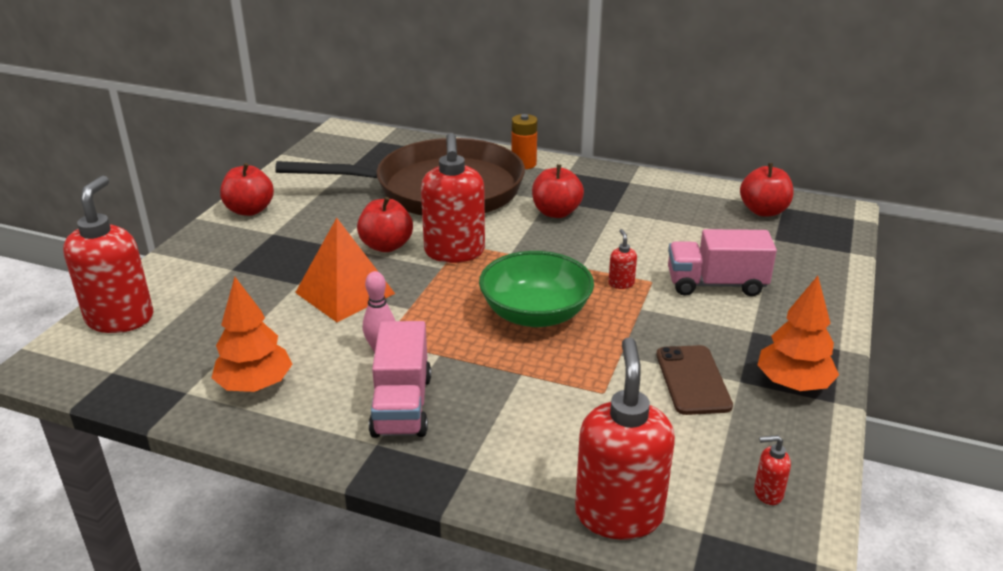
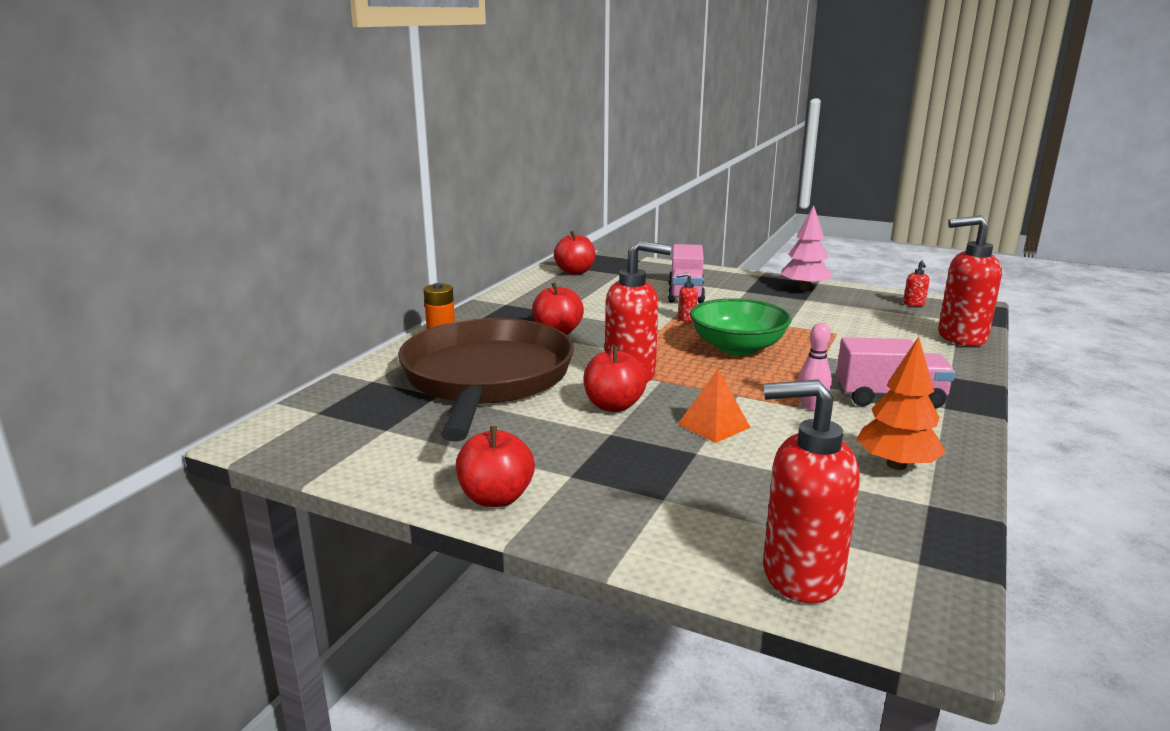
camera: 85 degrees left, 10 degrees down
(345, 293) = (713, 425): orange pyramid -> orange pyramid, size x0.64
(692, 380) = (810, 310): brown phone -> none
(793, 384) = (804, 288): orange tree -> pink tree

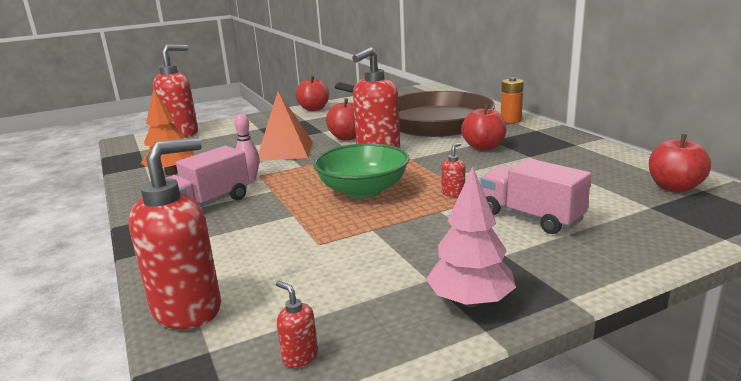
camera: 130 degrees right, 0 degrees up
(713, 425) = (285, 150): orange pyramid -> orange pyramid, size x1.55

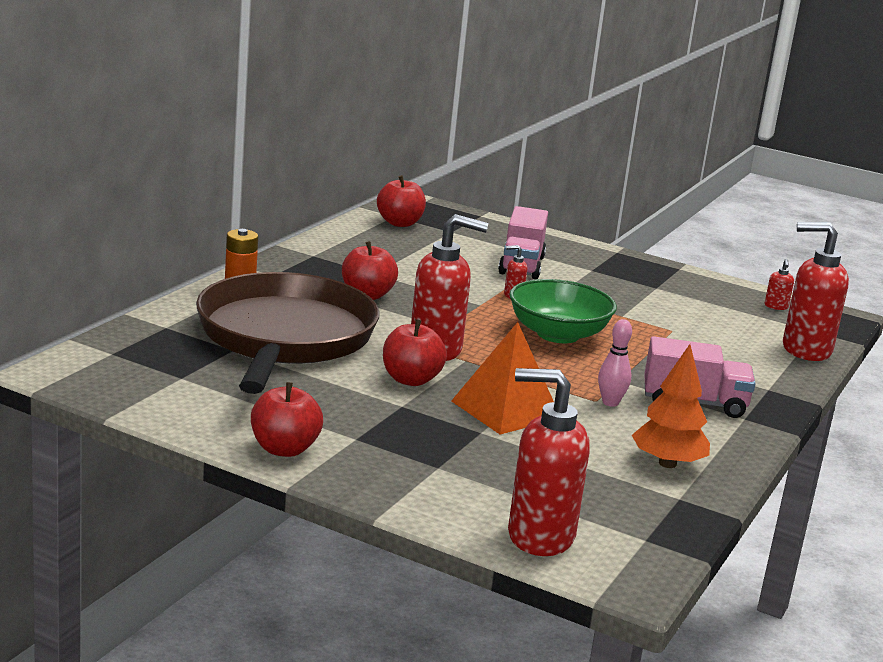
camera: 130 degrees left, 0 degrees up
(470, 301) = (660, 274): pink tree -> none

